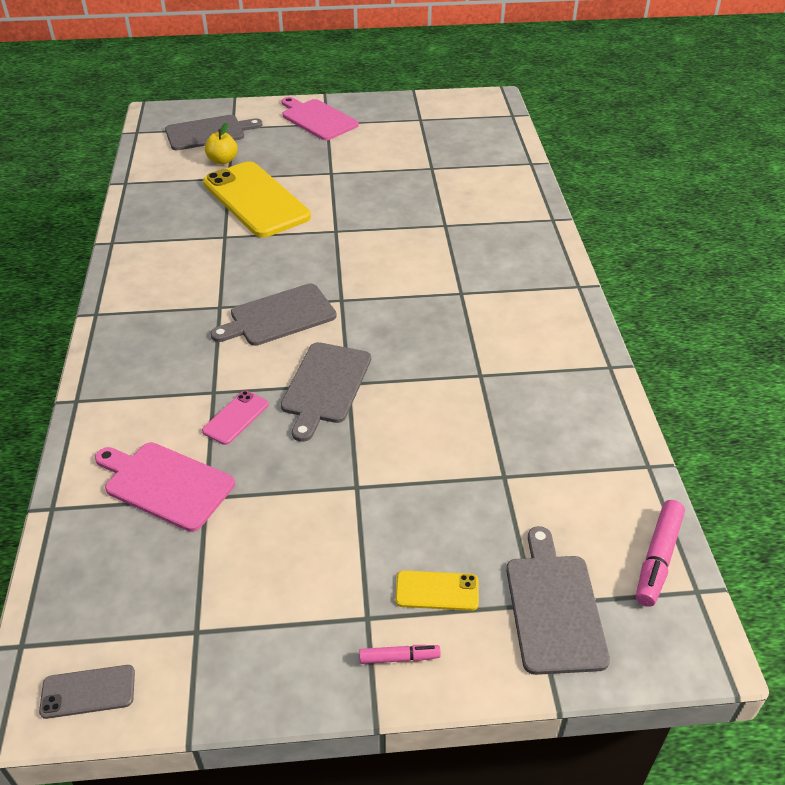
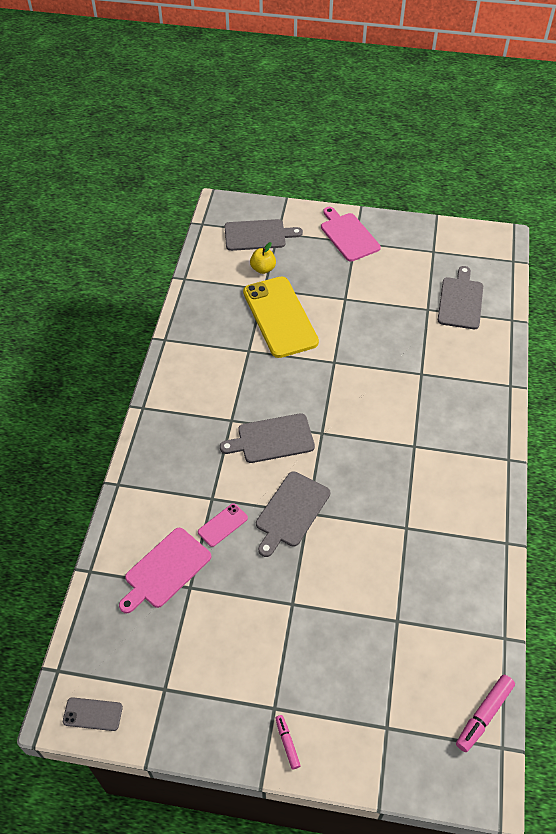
camera: 15 degrees right, 10 degrees up
(165, 484) = (165, 570): pink cutting board -> pink cutting board turned 90 degrees counterclockwise
(399, 658) = (287, 743): pink marker -> pink marker turned 120 degrees counterclockwise
(437, 591) = (325, 700): yellow phone -> none
(554, 607) = (399, 733): grey cutting board -> grey cutting board (460, 301)

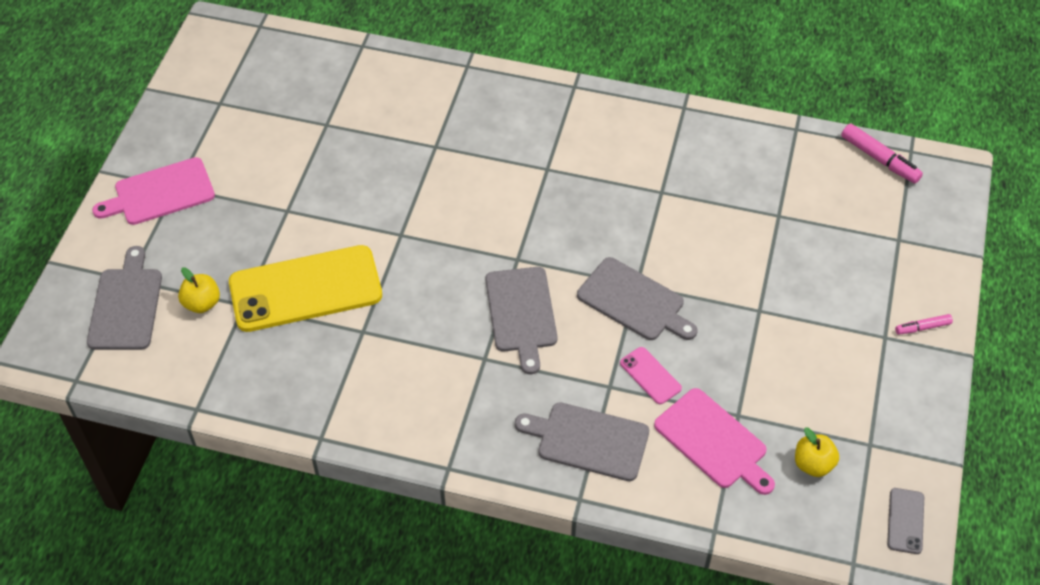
camera: 85 degrees left, 0 degrees up
(145, 643) = (813, 464): none -> yellow apple
(460, 301) = (319, 89): grey cutting board -> grey cutting board (588, 440)

